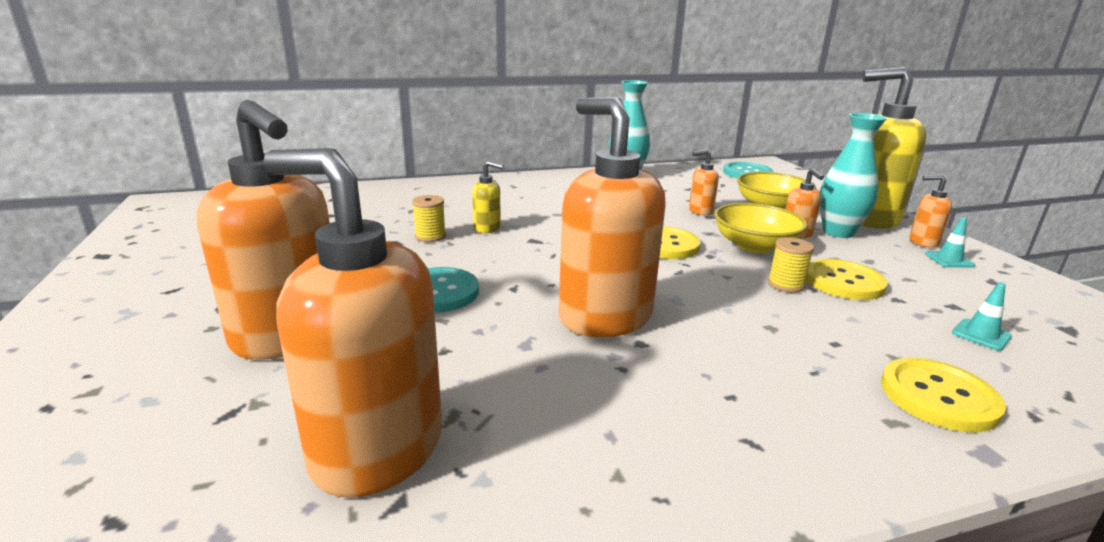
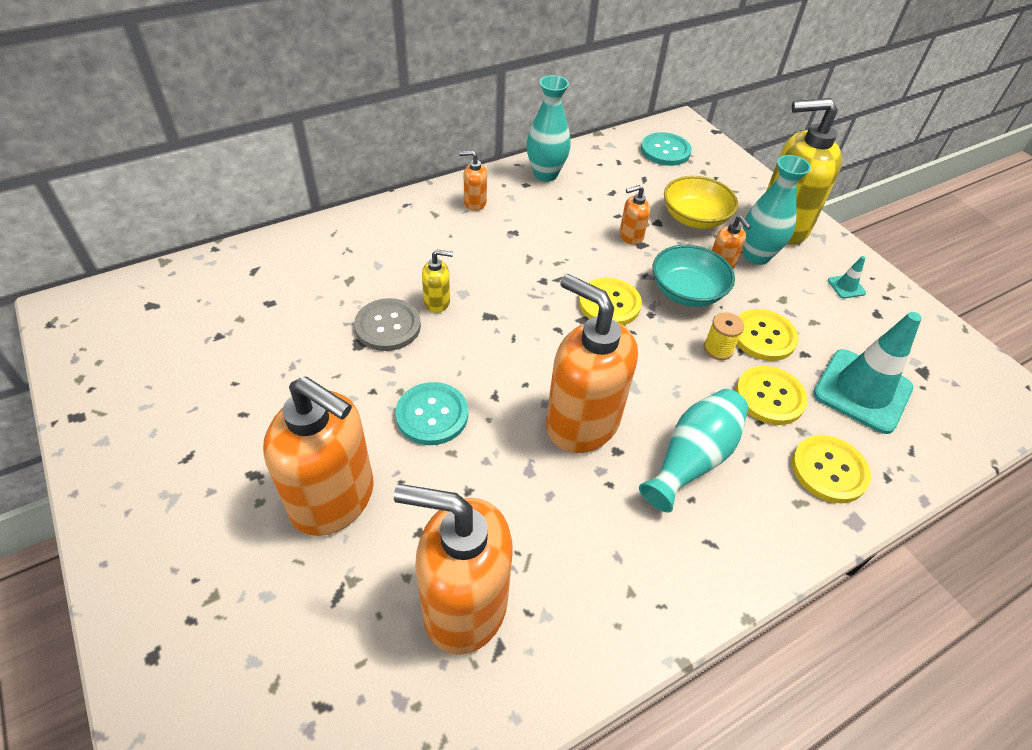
camera: 15 degrees left, 25 degrees up
(430, 236) = (388, 326): yellow spool -> grey button
(738, 361) = (692, 459): none -> turquoise vase
(754, 246) = (687, 292): yellow bowl -> turquoise bowl
(850, 325) = (769, 397): none -> yellow button
(922, 242) = (826, 260): orange soap dispenser -> orange soap dispenser (474, 203)
(981, 335) = (862, 391): turquoise traffic cone -> turquoise traffic cone, size x2.43

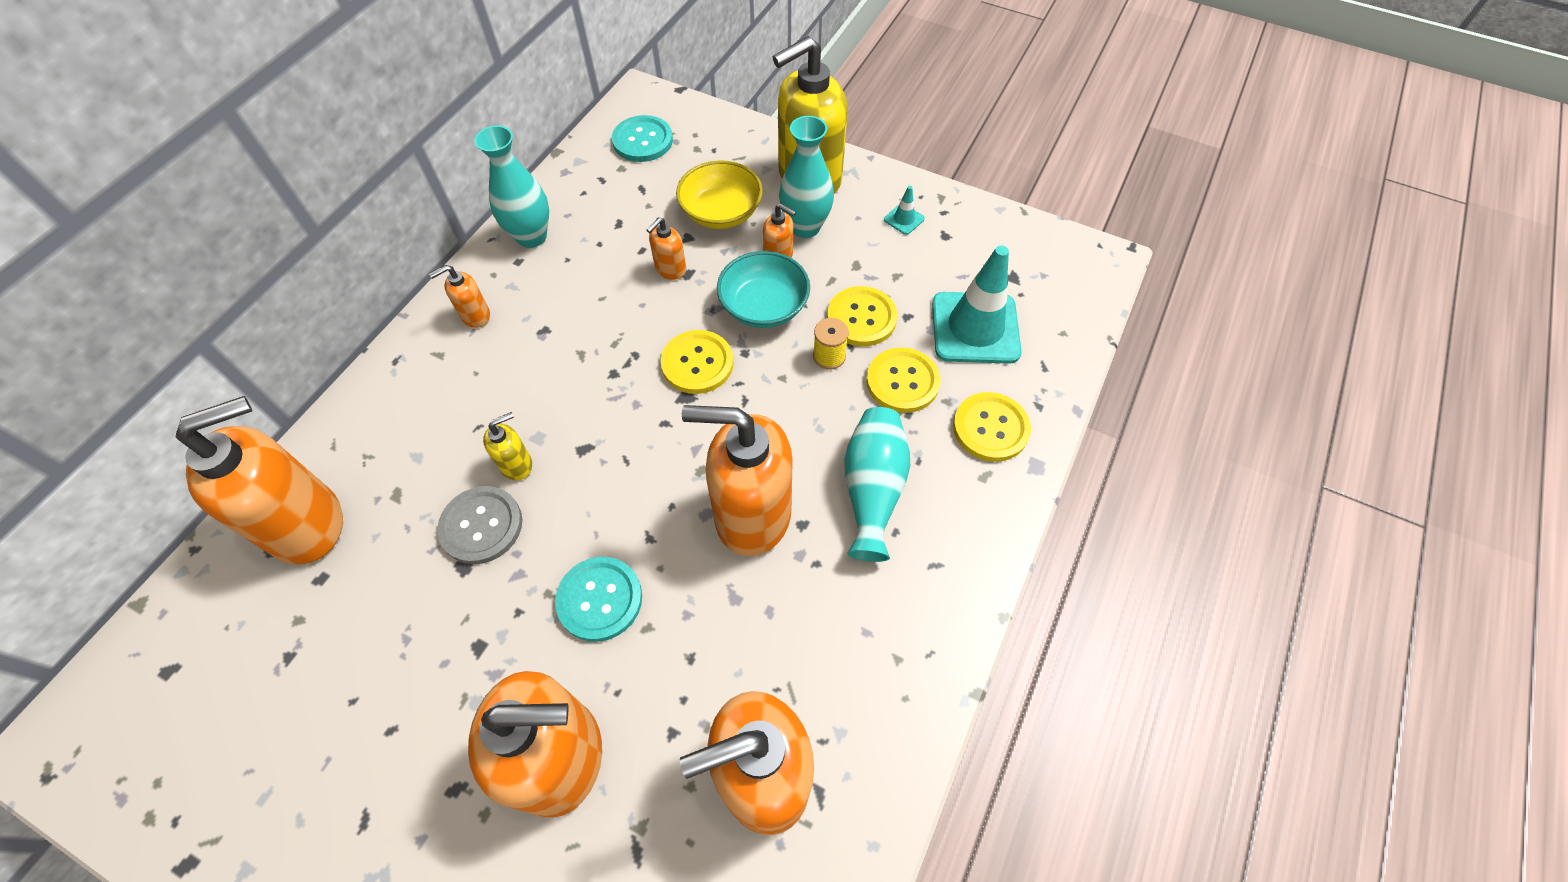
camera: 30 degrees left, 10 degrees up
(286, 268) = (307, 524): none -> orange soap dispenser

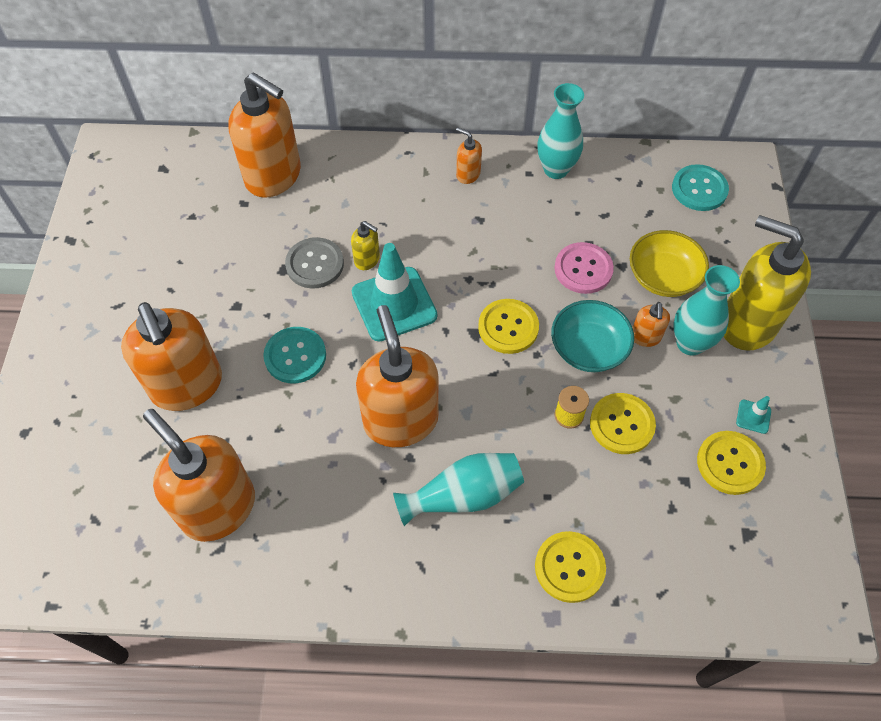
camera: 65 degrees right, 0 degrees up
(670, 269) = (583, 269): orange soap dispenser -> pink button
(902, 381) = (576, 480): yellow button -> yellow button (730, 463)
(975, 328) = (668, 519): turquoise traffic cone -> turquoise traffic cone (394, 304)

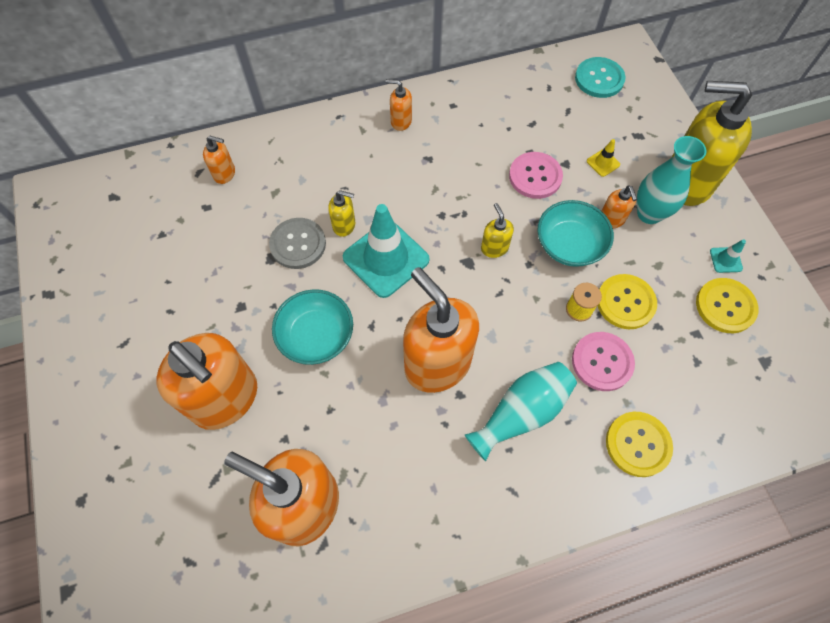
camera: 20 degrees left, 5 degrees up
(274, 176) = (224, 174): orange soap dispenser -> orange soap dispenser, size x0.44
(295, 356) = (316, 336): turquoise button -> turquoise bowl
(508, 327) = (494, 248): yellow button -> yellow soap dispenser
(556, 169) = (474, 95): turquoise vase -> none
(569, 475) = (602, 362): none -> pink button
(663, 277) = (603, 163): yellow bowl -> yellow traffic cone

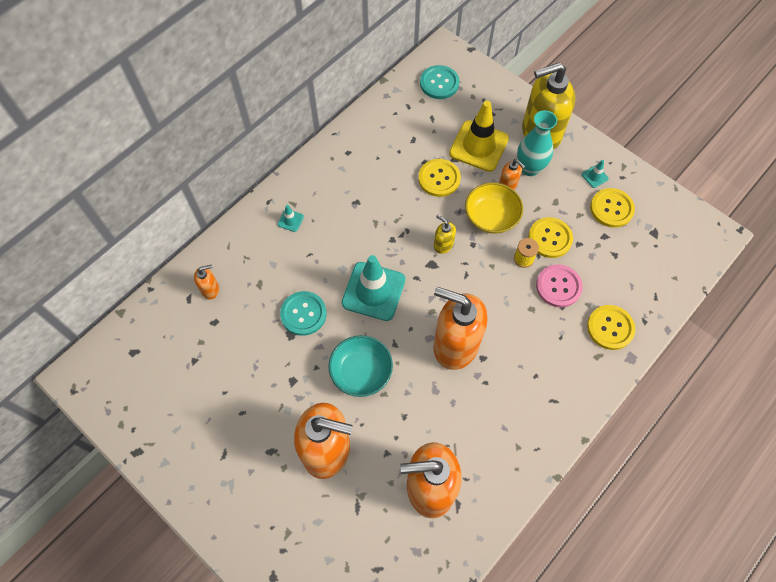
camera: 30 degrees left, 0 degrees up
(298, 244) = (303, 314): grey button -> turquoise button
(344, 225) = (328, 282): yellow soap dispenser -> none
(348, 145) = (290, 220): none -> turquoise traffic cone
(401, 121) = (317, 183): orange soap dispenser -> none
(521, 413) = (529, 348): turquoise vase -> none
(535, 176) = (439, 178): pink button -> yellow button
(569, 245) = (491, 217): turquoise bowl -> yellow bowl
(603, 163) = (478, 146): yellow traffic cone -> yellow traffic cone, size x2.43

